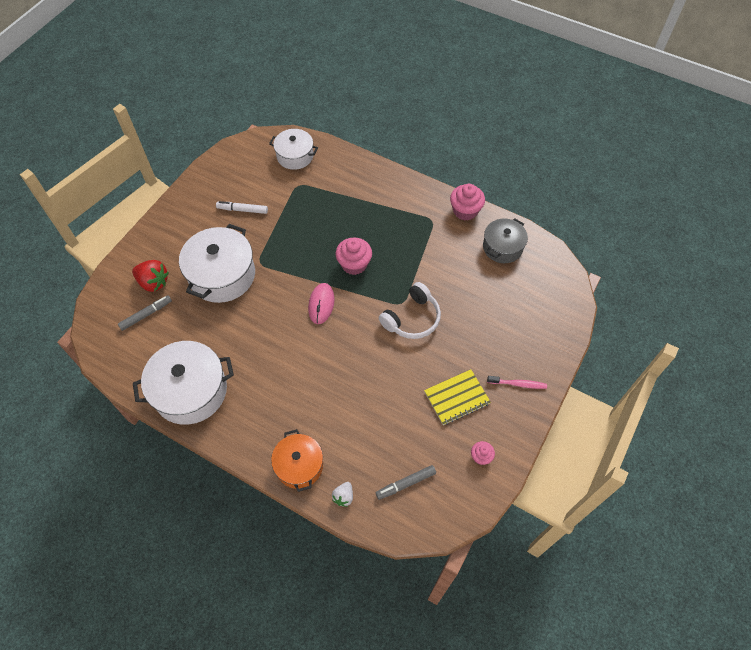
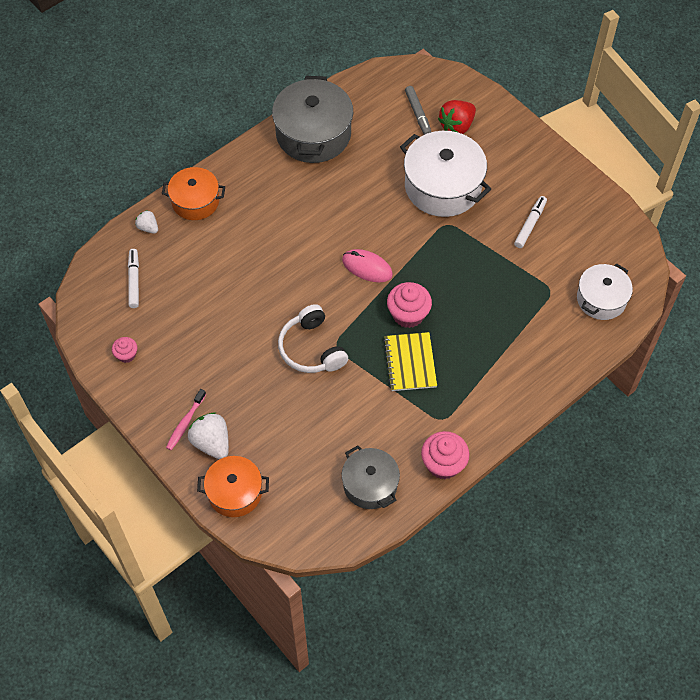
camera: 110 degrees right, 0 degrees up
(190, 391) = (313, 134): white pot -> grey pot
(405, 483) = (134, 281): grey marker -> white marker
(456, 398) = (198, 357): yellow notebook -> yellow notebook (410, 363)
(524, 358) = (211, 443): none -> white strawberry
(554, 328) = (235, 492): none -> orange pot

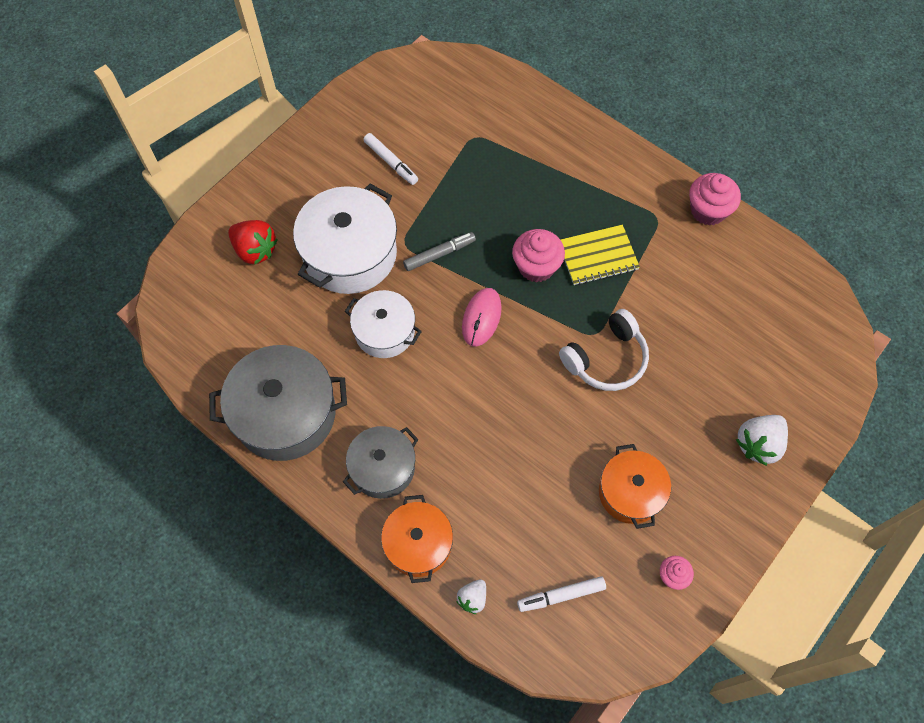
camera: 100 degrees left, 5 degrees up
(185, 423) = (743, 480): pink toothbrush -> none
(235, 492) = (809, 406): orange pot -> orange pot (630, 492)
(370, 484) = (753, 273): grey pot -> grey pot (383, 468)
(418, 114) = (239, 295): grey marker -> grey marker (439, 254)
(530, 224) = (391, 162): white marker -> white marker turned 150 degrees counterclockwise
(601, 299) = (475, 92): white pot -> white pot (384, 332)

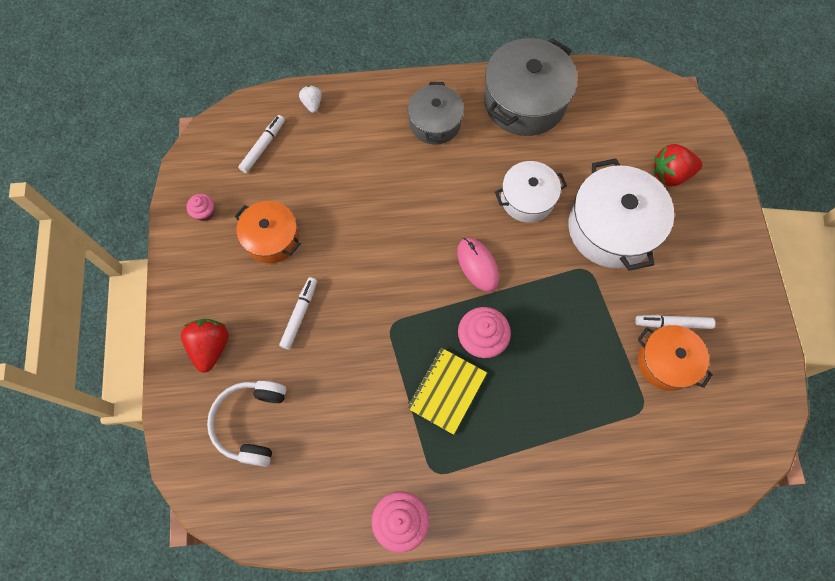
camera: 135 degrees right, 5 degrees up
(418, 544) = (371, 103): orange pot -> orange pot (666, 362)
(439, 254) = (555, 284): grey marker -> none
(606, 359) = (366, 314): white headphones -> white headphones (251, 422)
(661, 405) = (300, 314): none -> white marker
(758, 444) = (210, 347): white strawberry -> red strawberry

